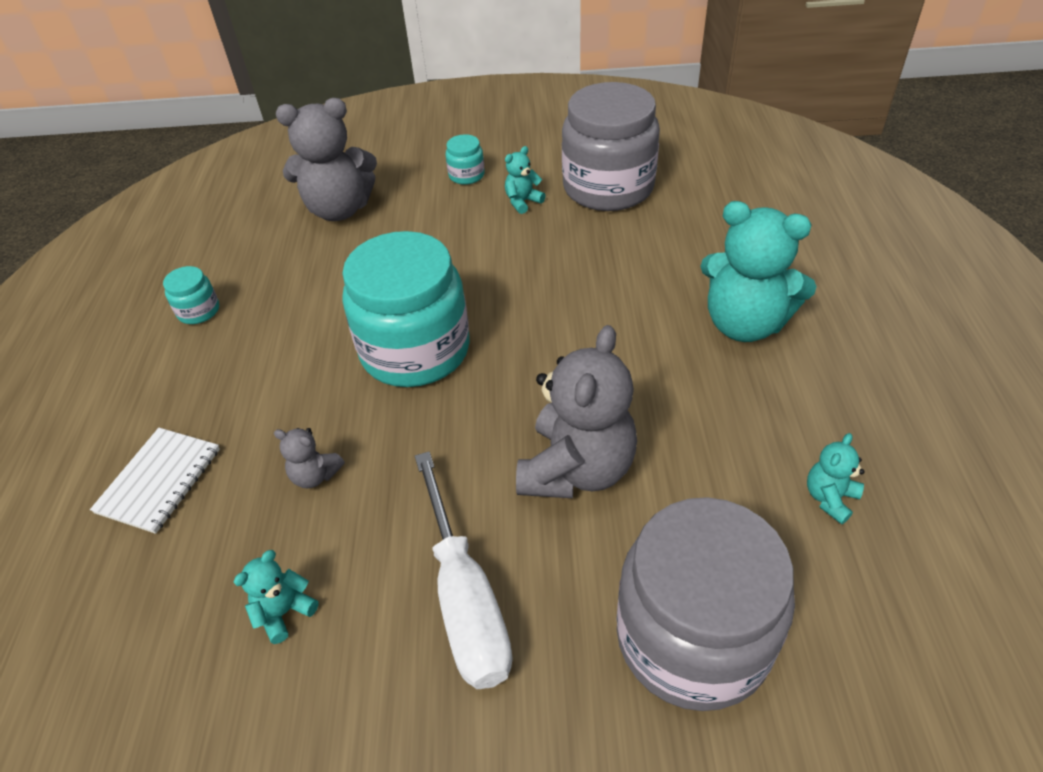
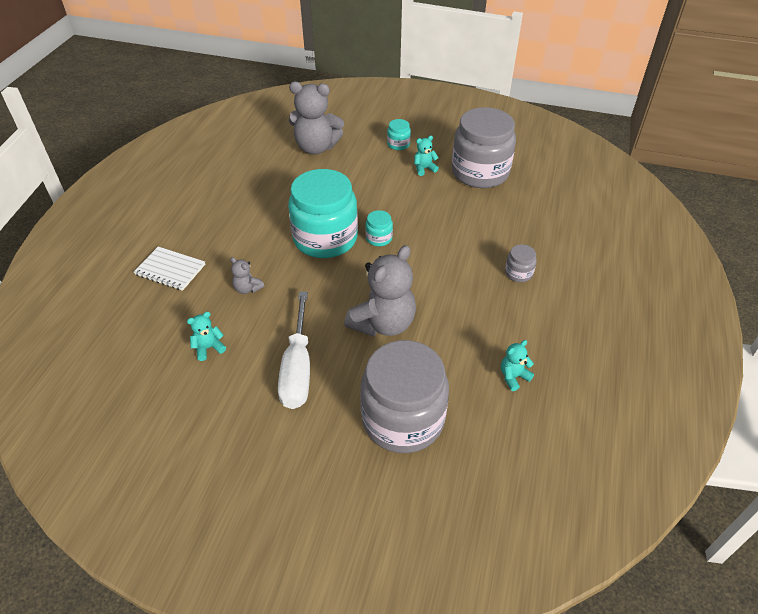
camera: 15 degrees right, 0 degrees up
(159, 481) = (170, 270): white notebook -> white notebook turned 75 degrees clockwise
(198, 311) = (219, 187): turquoise jar -> turquoise jar (379, 238)
(744, 324) = (518, 273): turquoise teddy bear -> grey jar

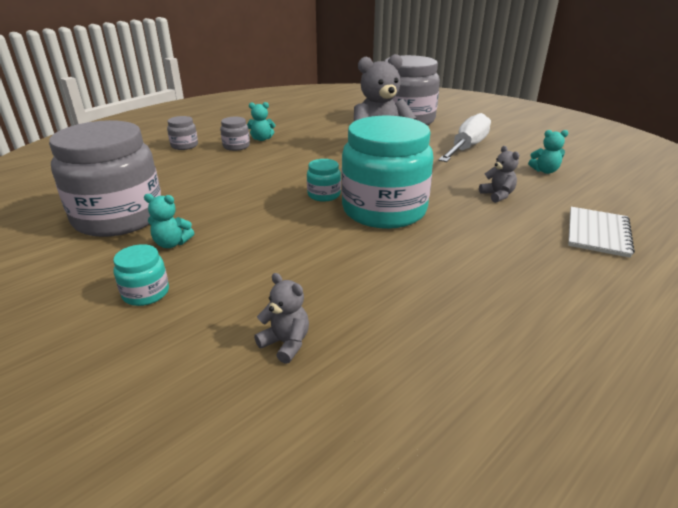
camera: 150 degrees left, 15 degrees down
(170, 270) = (597, 233): white notebook -> white notebook turned 60 degrees clockwise
(316, 147) = (286, 343): grey teddy bear -> grey teddy bear, size x0.45
(513, 377) = (318, 117): turquoise teddy bear -> turquoise teddy bear (262, 139)
(562, 255) = (184, 146): none -> grey jar

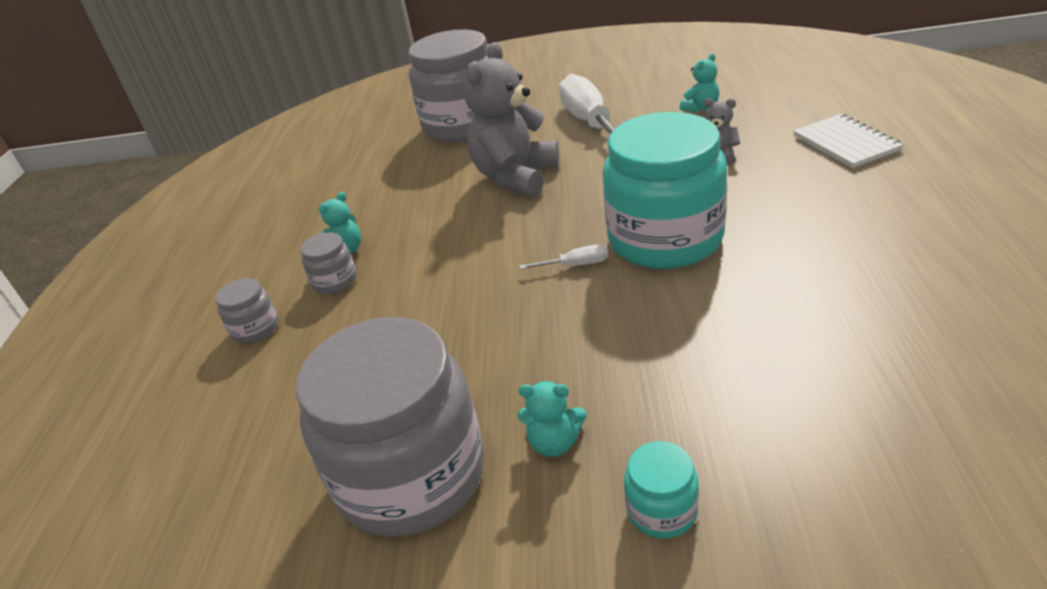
camera: 40 degrees left, 5 degrees up
(172, 243) = (554, 442): turquoise teddy bear -> turquoise teddy bear turned 45 degrees clockwise
(286, 343) = (872, 423): grey teddy bear -> none
(324, 195) = (576, 265): turquoise jar -> white screwdriver

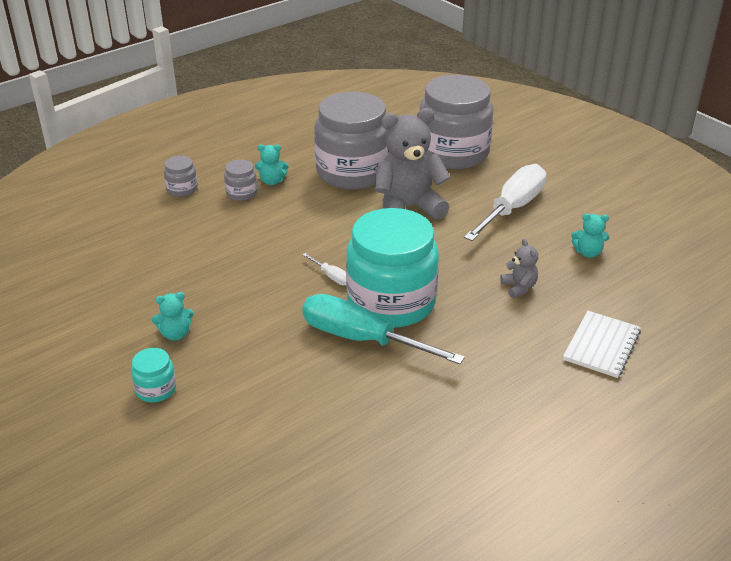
camera: 45 degrees right, 0 degrees up
(411, 475) = (121, 297): grey jar -> grey jar (352, 172)
(554, 442) = (176, 334): turquoise teddy bear -> turquoise teddy bear turned 75 degrees counterclockwise
(710, 281) = (360, 339): none -> turquoise screwdriver

